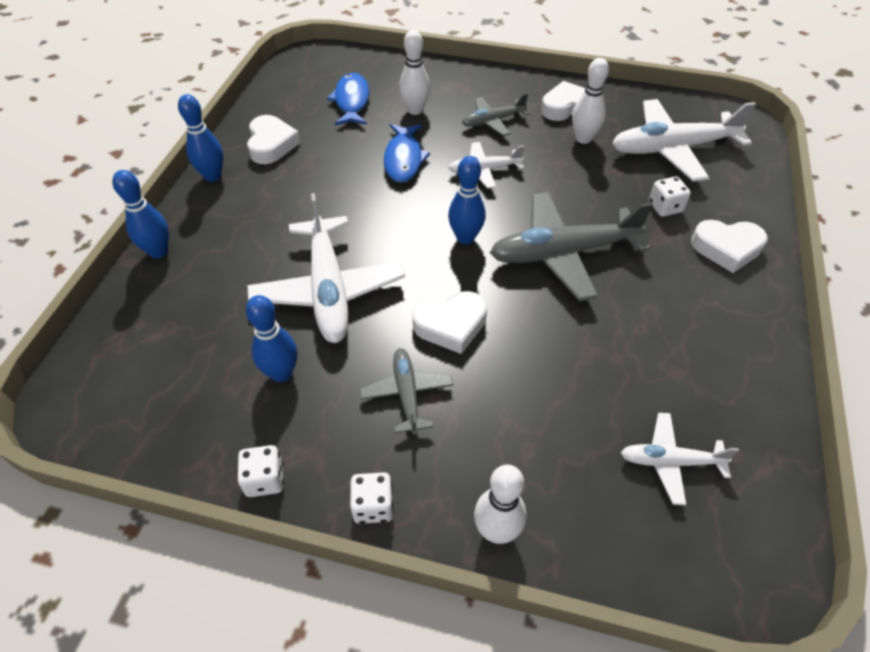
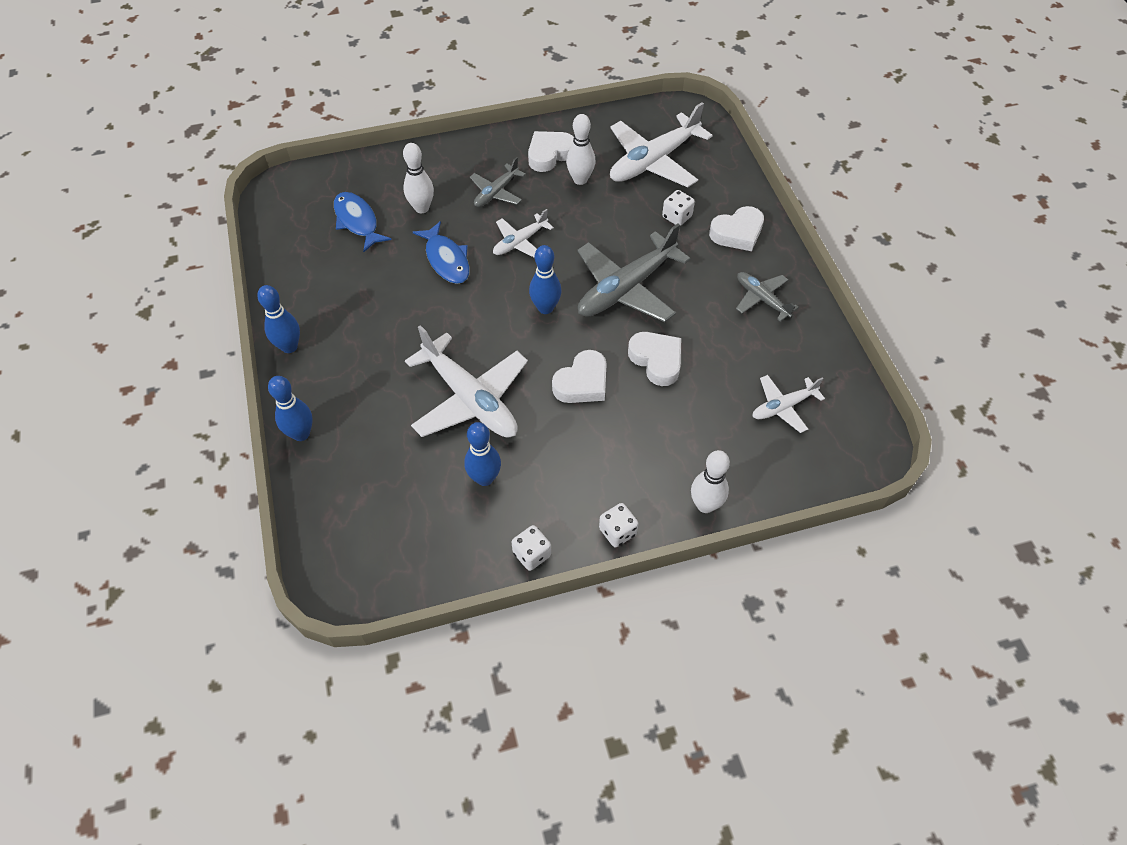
camera: 30 degrees left, 5 degrees up
(271, 144) = (318, 294): white heart -> white heart (656, 360)
(407, 394) = (586, 447): grey plane -> grey plane (762, 299)

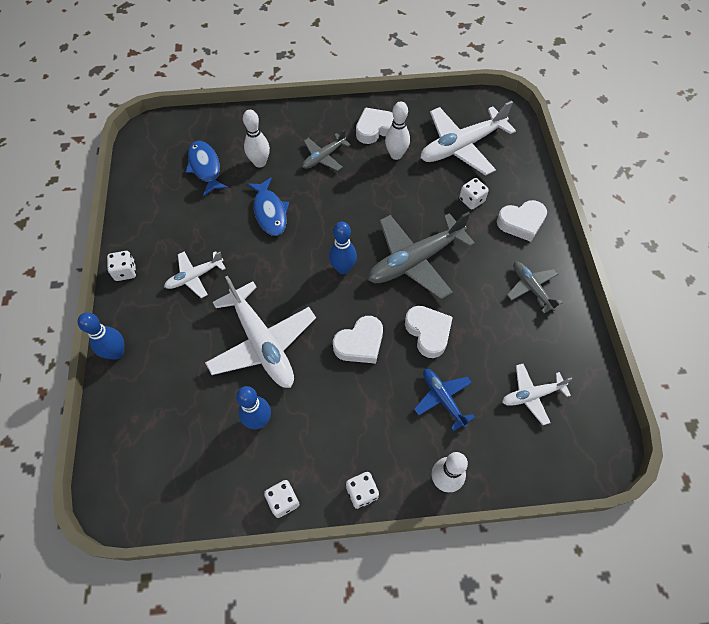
camera: 10 degrees right, 5 degrees up
(289, 347) = (125, 271): blue bowling pin -> white dice
(520, 242) = (334, 204): white plane -> white plane (195, 277)
(687, 425) = (443, 398): none -> blue plane

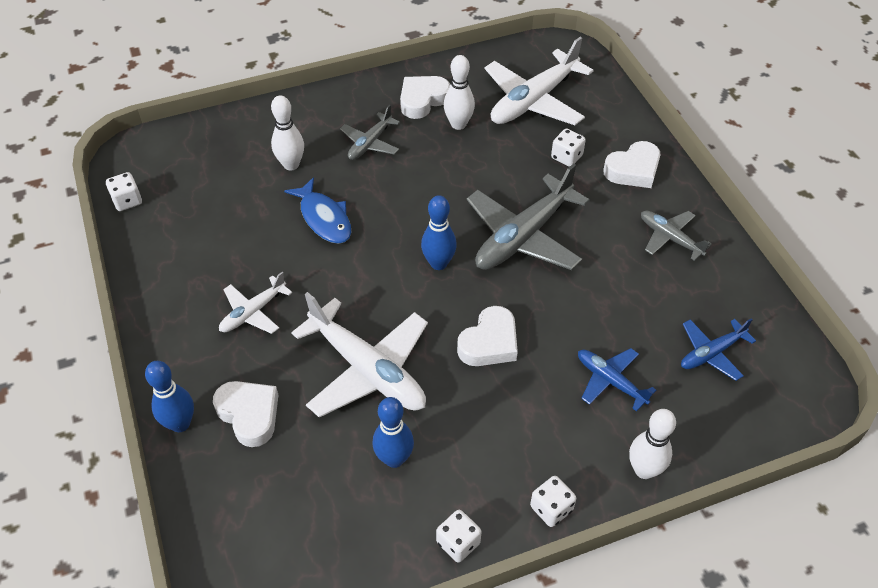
camera: 15 degrees left, 10 degrees down
(125, 271) = (158, 326): white dice -> white dice (127, 201)
(205, 167) = (222, 183): blue fish -> none
(428, 332) = (567, 312): white heart -> white heart (249, 414)
(531, 395) = (711, 353): white plane -> blue plane

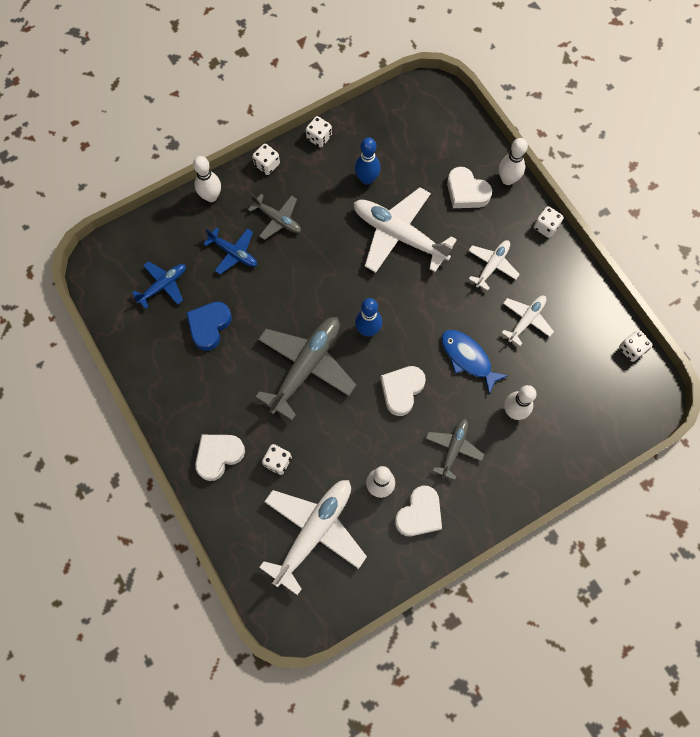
camera: 170 degrees right, 20 degrees up
(158, 349) = (546, 227): none -> white dice
(180, 424) = (507, 179): blue bowling pin -> white bowling pin
(237, 246) = (526, 320): none -> white plane
(489, 343) = (319, 268): white heart -> white heart (401, 390)
(645, 295) = (209, 326): none -> blue heart
(670, 238) = (189, 385): grey plane -> grey plane (277, 219)

